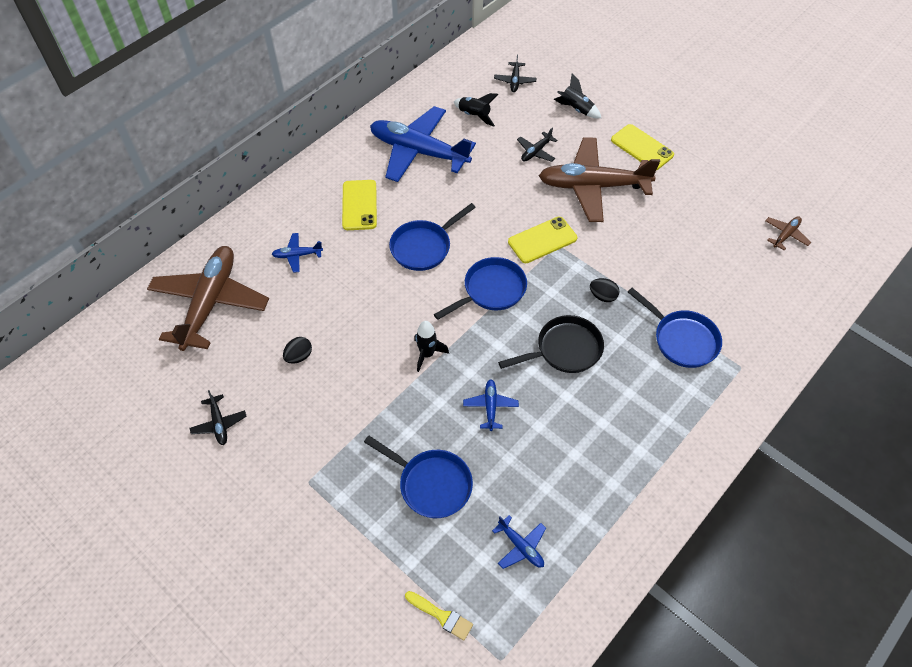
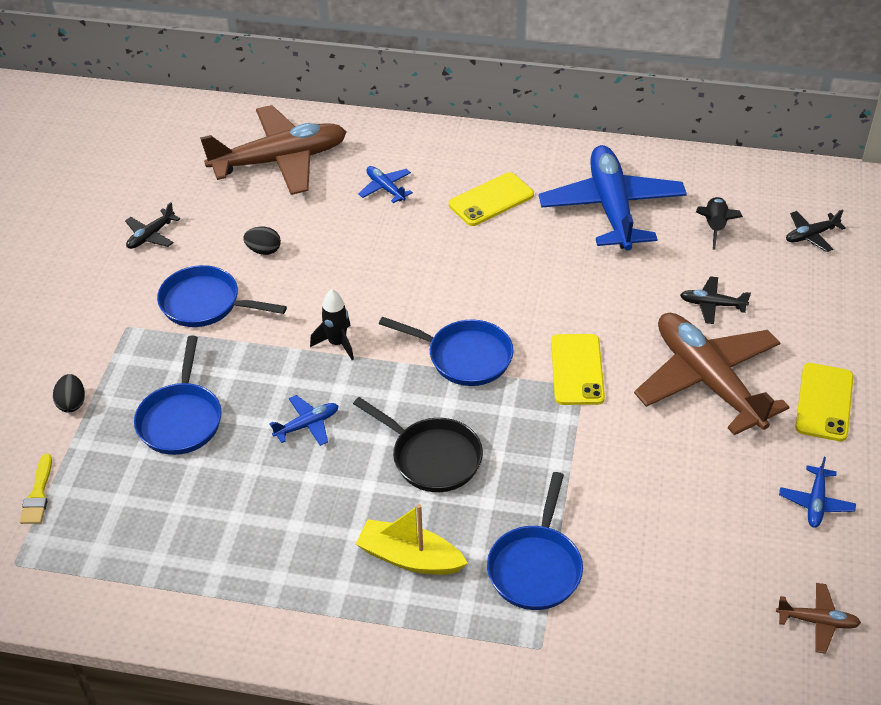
camera: 60 degrees right, 10 degrees down
(424, 247) = (478, 275): blue pan -> blue pan (205, 303)
(521, 546) = (151, 526): blue plane -> blue plane (816, 502)
(542, 240) = (577, 370): yellow phone -> yellow phone turned 60 degrees clockwise
(576, 109) = (823, 311): black rocket -> none
(602, 296) = (539, 461): black egg -> black egg (72, 403)
(638, 401) = (410, 558): none -> yellow boat

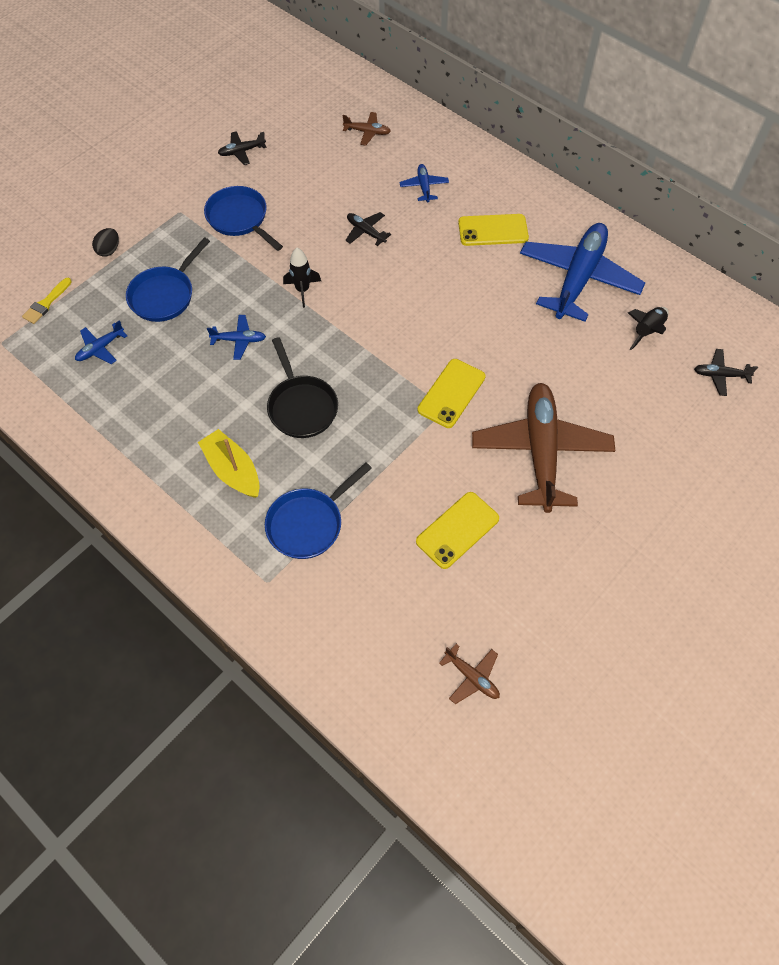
camera: 30 degrees right, 15 degrees up
(264, 250) = (306, 197): black egg -> none
(280, 160) = (367, 132): brown plane -> brown plane, size x0.42
(464, 357) = (380, 343): blue pan -> none
(712, 305) = (593, 393): black plane -> black plane (366, 232)
(816, 502) = (545, 588): blue plane -> blue plane (100, 348)
(824, 402) = (617, 515): yellow phone -> yellow phone (457, 530)

